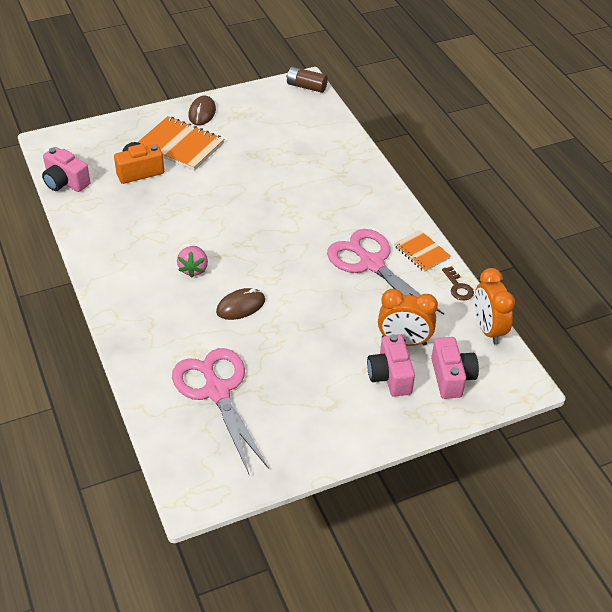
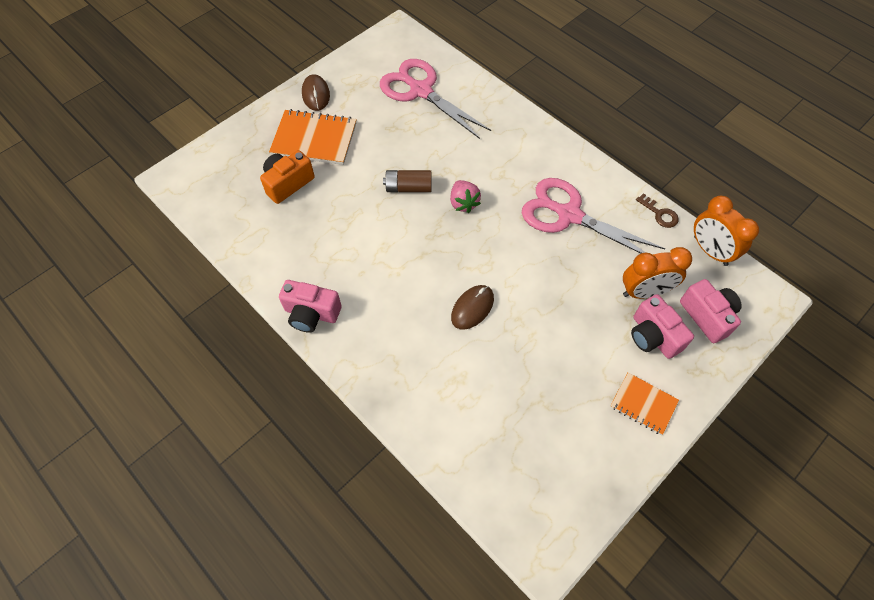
camera: 20 degrees left, 15 degrees up
(65, 182) = (216, 221): pink camera -> pink camera (311, 314)
(193, 269) = (403, 281): pink strawberry -> pink strawberry (463, 203)
(217, 391) = (502, 417): pink scissors -> pink scissors (421, 91)
(306, 87) = (402, 34): brown battery -> brown battery (408, 187)
(421, 252) = (607, 186): orange notebook -> orange notebook (643, 404)

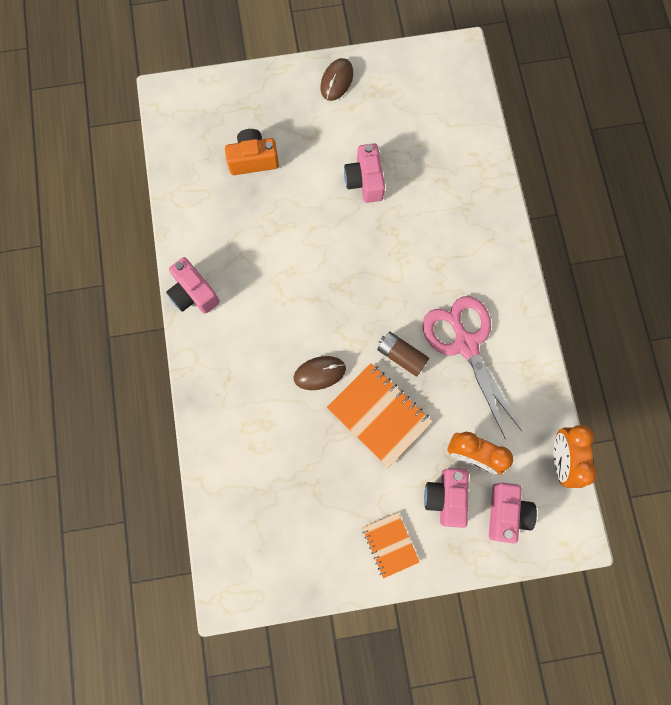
camera: 35 degrees right, 15 degrees up
(314, 139) = (304, 128): orange notebook -> orange notebook (379, 415)
(394, 148) = (365, 181): none -> pink camera
(408, 187) = (349, 228): brown battery -> brown battery (401, 356)
(421, 91) = (432, 134): pink scissors -> none
(463, 203) = (384, 273): pink strawberry -> none
(659, 214) = (547, 396): brown key -> none

